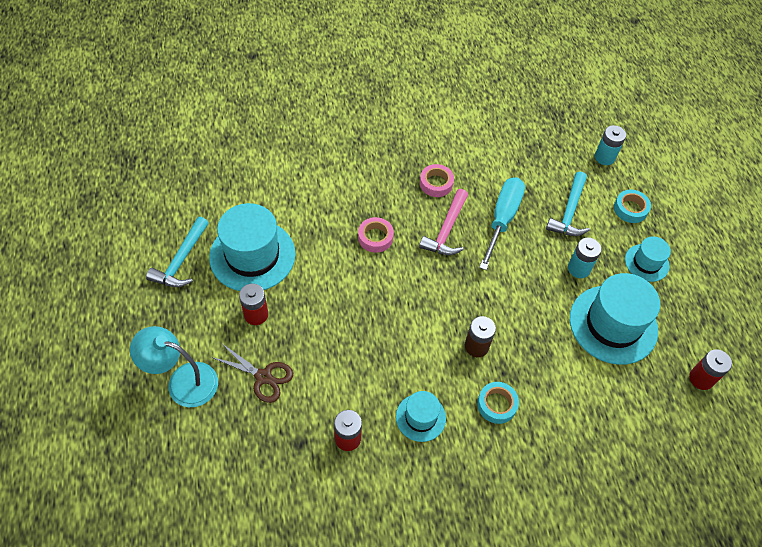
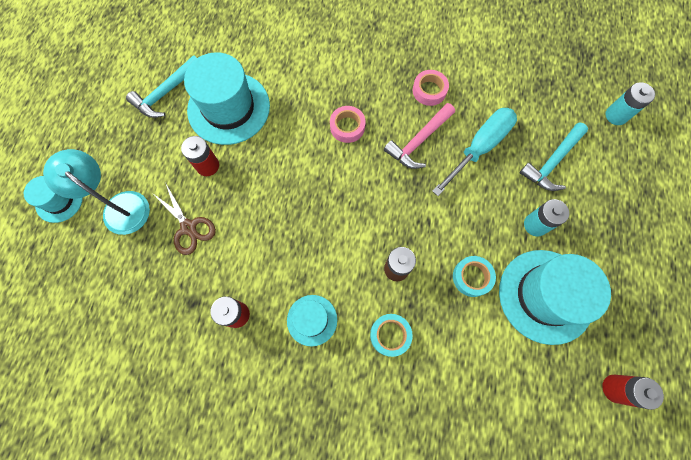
camera: 25 degrees right, 15 degrees up
(630, 209) = (619, 179): turquoise tape -> turquoise tape (472, 277)
(646, 263) = (611, 243): turquoise hat -> turquoise hat (59, 200)

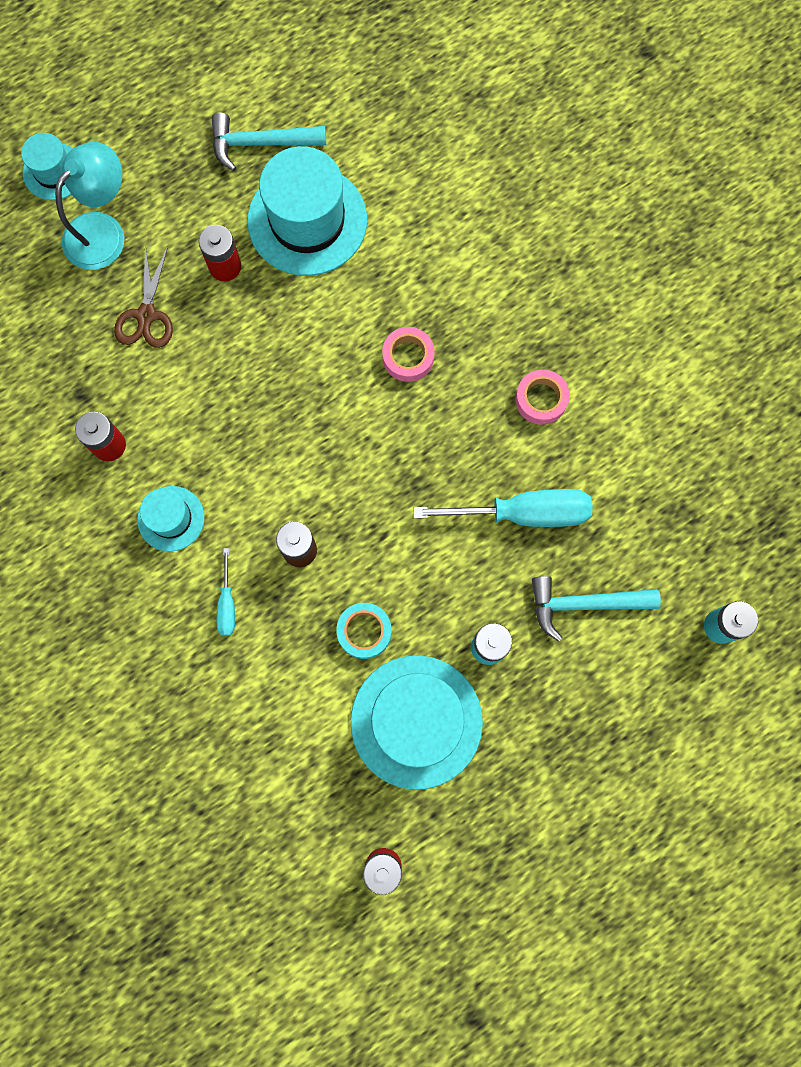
camera: 45 degrees right, 5 degrees up
(119, 206) = (103, 231): turquoise lamp -> turquoise lamp turned 45 degrees clockwise
(390, 335) = (227, 604): turquoise tape -> turquoise screwdriver
(418, 141) = (465, 444): pink hammer -> none

